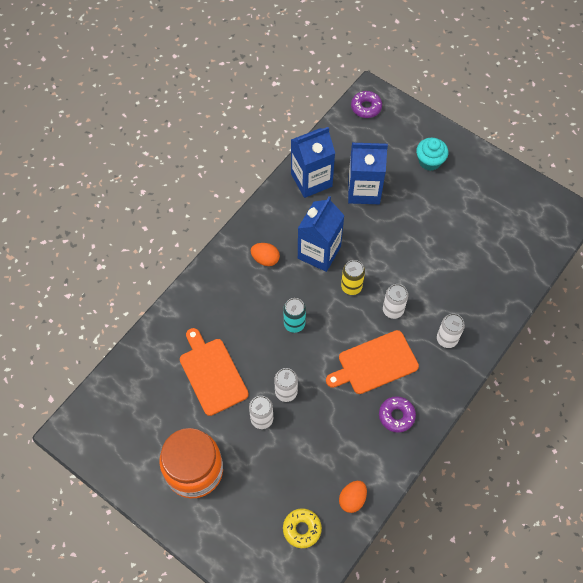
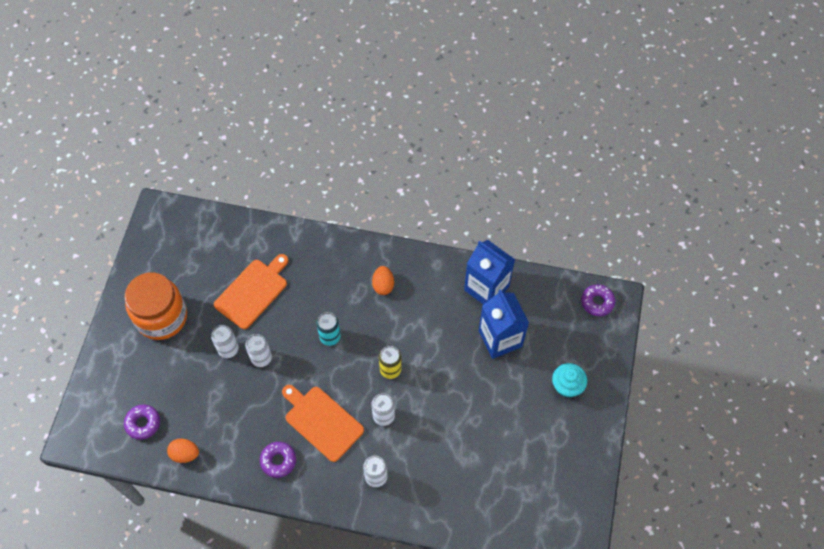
camera: 65 degrees right, 0 degrees up
(302, 529) = (143, 423): yellow donut -> purple donut
(319, 252) = (412, 327): blue carton -> none

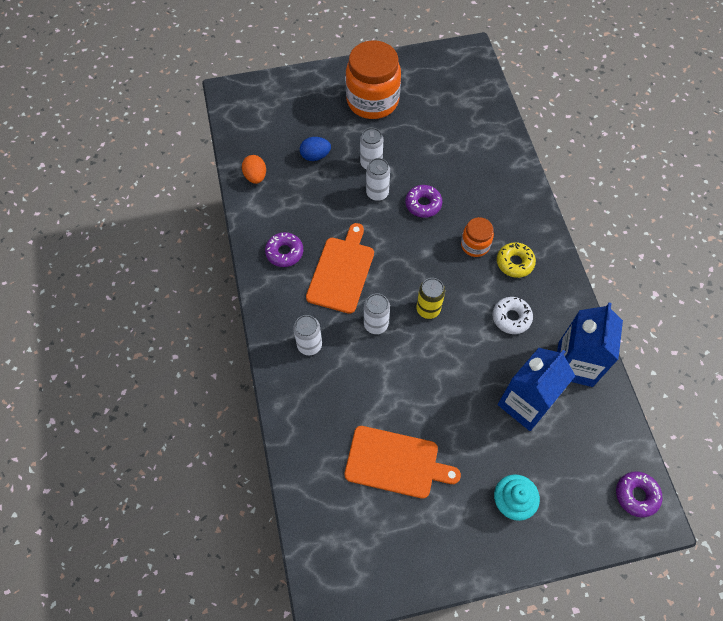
camera: 65 degrees right, 0 degrees up
(143, 423) = (268, 133): purple donut -> purple donut (423, 204)
(193, 392) = (315, 156): none -> blue egg
(253, 292) = (438, 157): orange cutting board -> orange cutting board (395, 463)
(330, 337) = (431, 240): turquoise can -> none
(352, 306) = (475, 245): none -> orange jar
(383, 285) = (514, 263): orange egg -> yellow donut
(428, 312) = (511, 318): none -> white donut

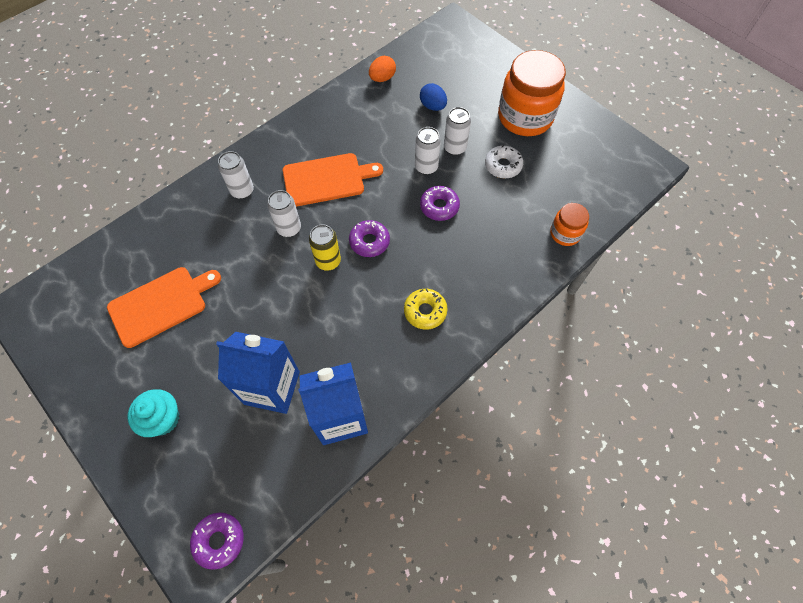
camera: 60 degrees right, 0 degrees up
(284, 252) = (321, 132): purple donut -> purple donut (369, 242)
(395, 463) = (161, 305): orange cutting board -> orange cutting board turned 105 degrees counterclockwise
(475, 245) = (422, 268): orange jar -> orange jar (565, 233)
(511, 318) = (360, 335): white donut -> white donut (503, 166)

